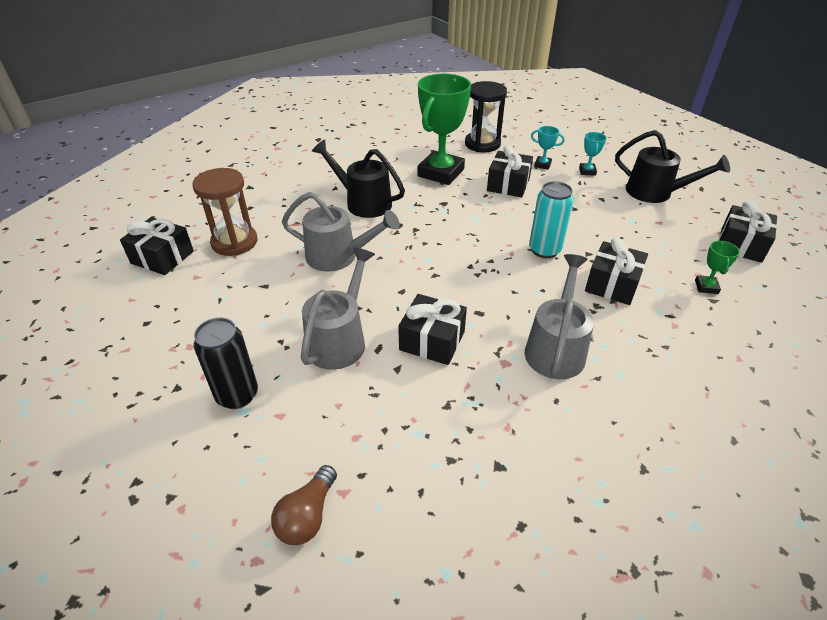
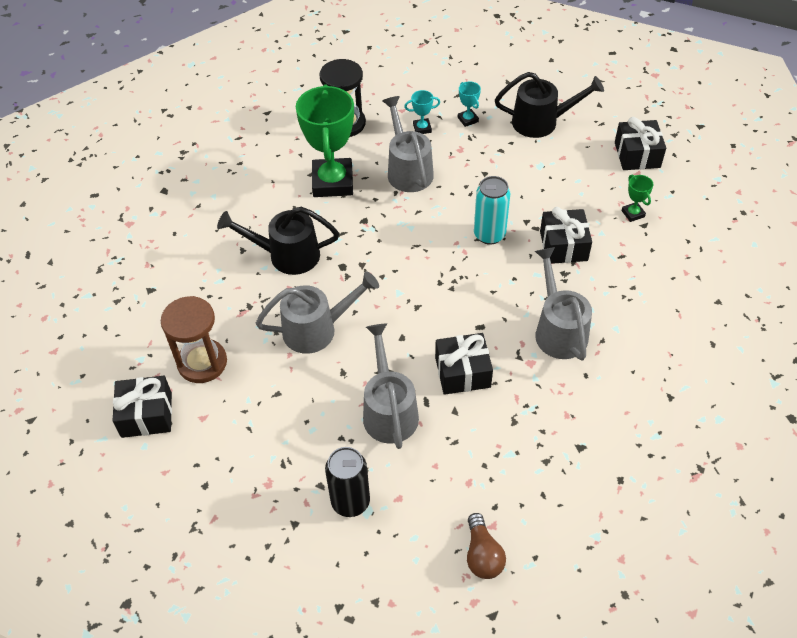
camera: 30 degrees left, 10 degrees up
(508, 185) = (407, 169): black gift -> grey watering can

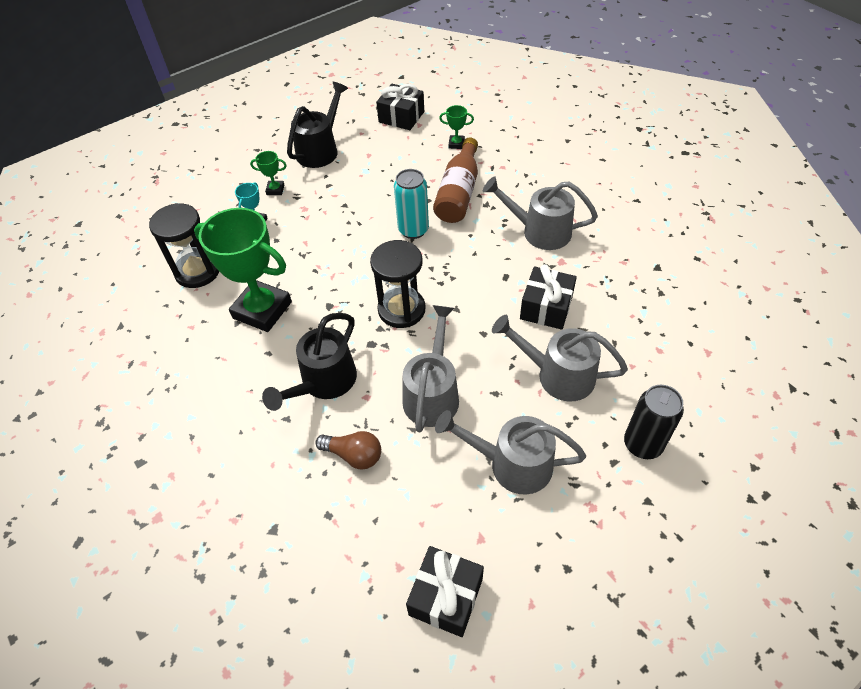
camera: 60 degrees left, 0 degrees up
(202, 363) = (409, 512): brown hourglass -> none
(391, 269) = (401, 310): none -> black hourglass
(407, 169) = (295, 251): grey watering can -> grey watering can (511, 464)
(468, 119) = (275, 190): turquoise trophy -> green trophy
(482, 555) = (733, 370): brown light bulb -> brown light bulb (354, 455)
(563, 246) = (458, 193): black gift -> brown bottle

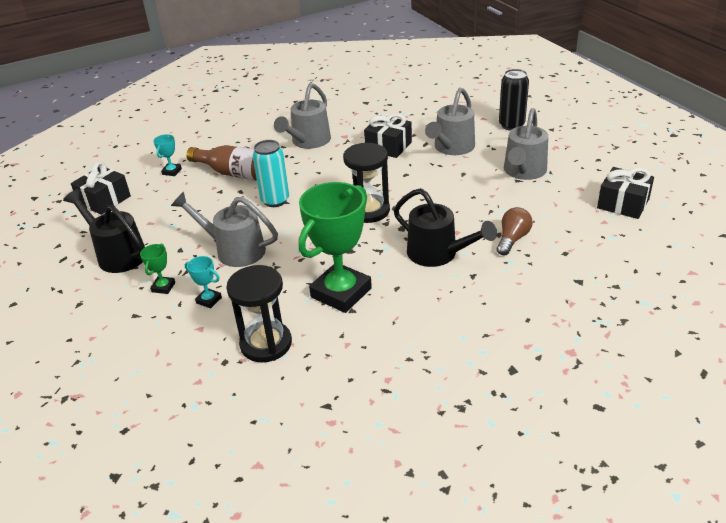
camera: 80 degrees left, 15 degrees down
(432, 393) = (458, 200): grey watering can -> grey watering can (233, 250)
(456, 144) = (172, 171): green trophy -> turquoise trophy

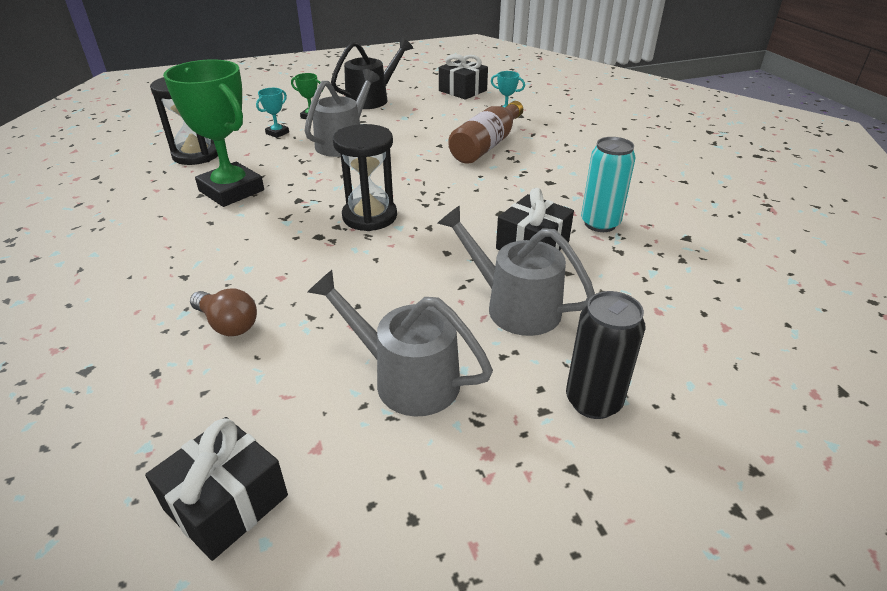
camera: 95 degrees right, 0 degrees up
(275, 200) = (423, 162): turquoise can -> turquoise can (600, 223)
(308, 142) = (557, 185): grey watering can -> none
(438, 254) = (245, 256): black watering can -> none

